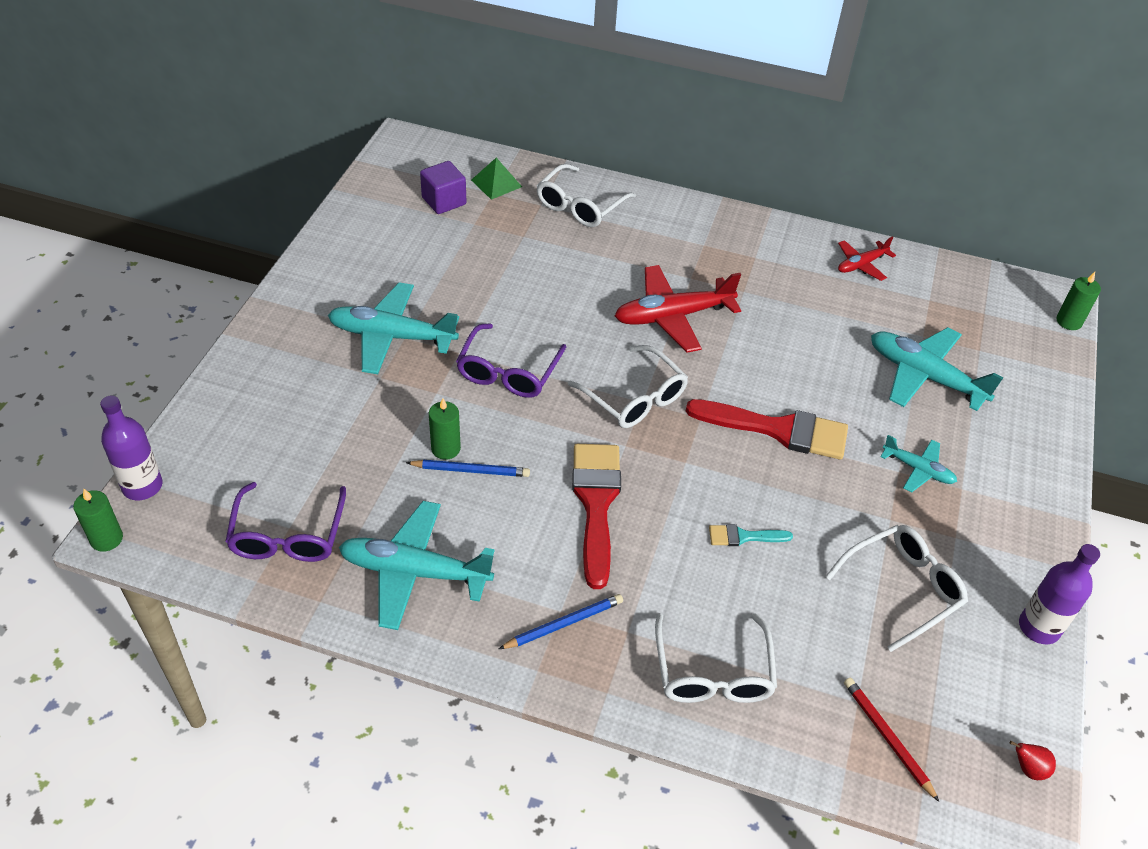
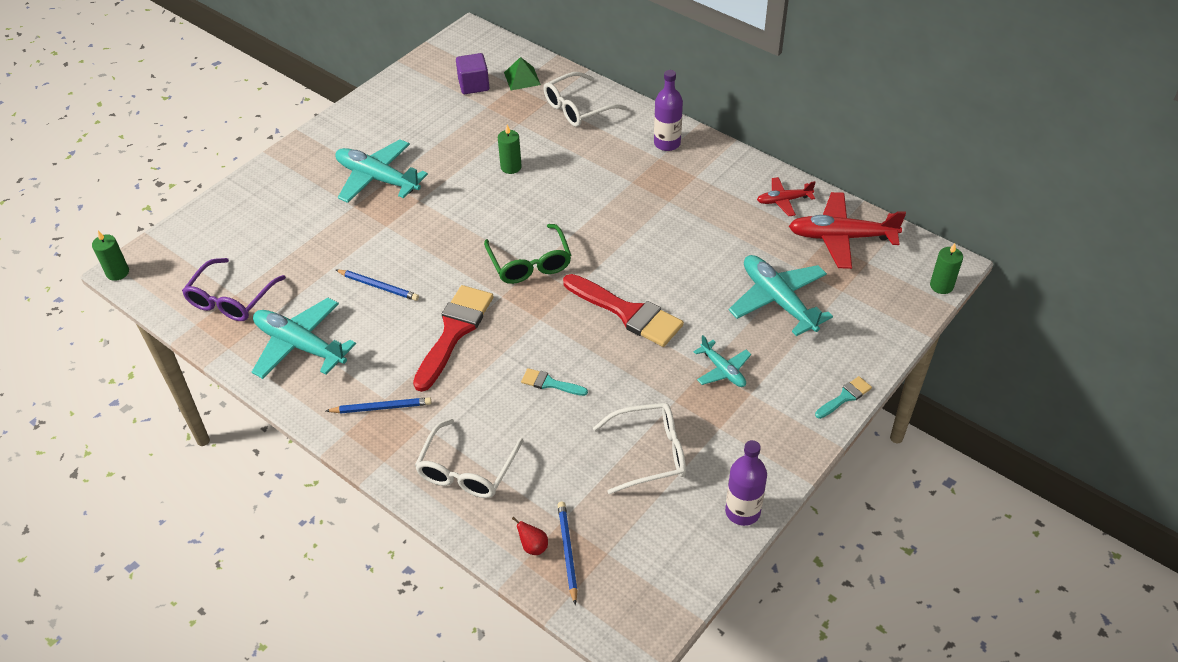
camera: 25 degrees right, 0 degrees up
(142, 486) = (157, 244): purple bottle -> purple bottle (667, 143)
(446, 448) = (370, 267): green candle -> green candle (511, 167)
(508, 372) = (446, 223): purple glasses -> none
(634, 398) = (530, 263): white glasses -> green glasses
(672, 316) = (598, 208): red plane -> red plane (841, 237)
(887, 738) = (567, 552): red pencil -> blue pencil
(1028, 768) = (662, 606): red pear -> red pear (533, 546)
(1056, 466) = (845, 397): none -> turquoise brush

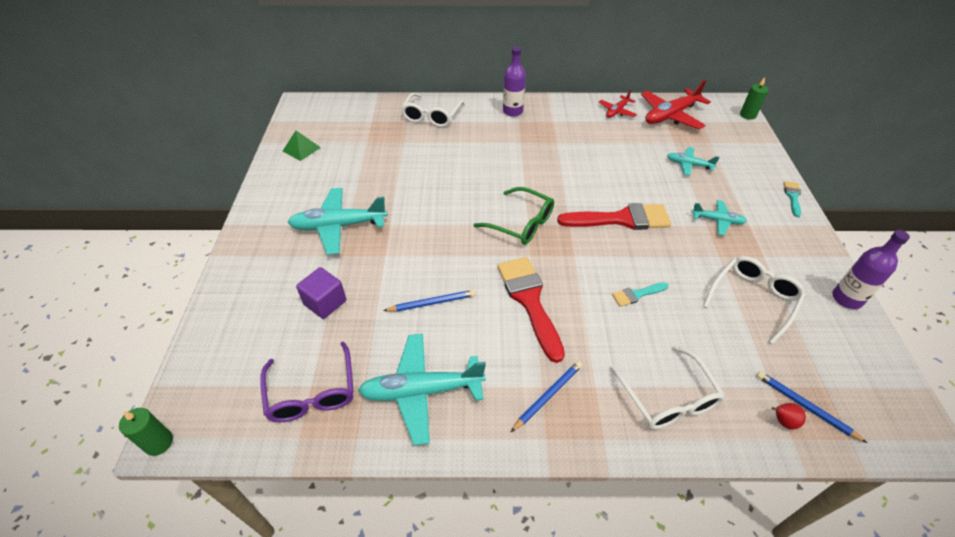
camera: 40 degrees left, 0 degrees up
(473, 85) = (341, 133): purple cube -> purple cube (325, 302)
(511, 167) = (431, 170): green candle -> none
(522, 78) = (371, 115): green pyramid -> green pyramid (301, 149)
(778, 300) = (688, 165): turquoise plane -> turquoise plane, size x0.55

